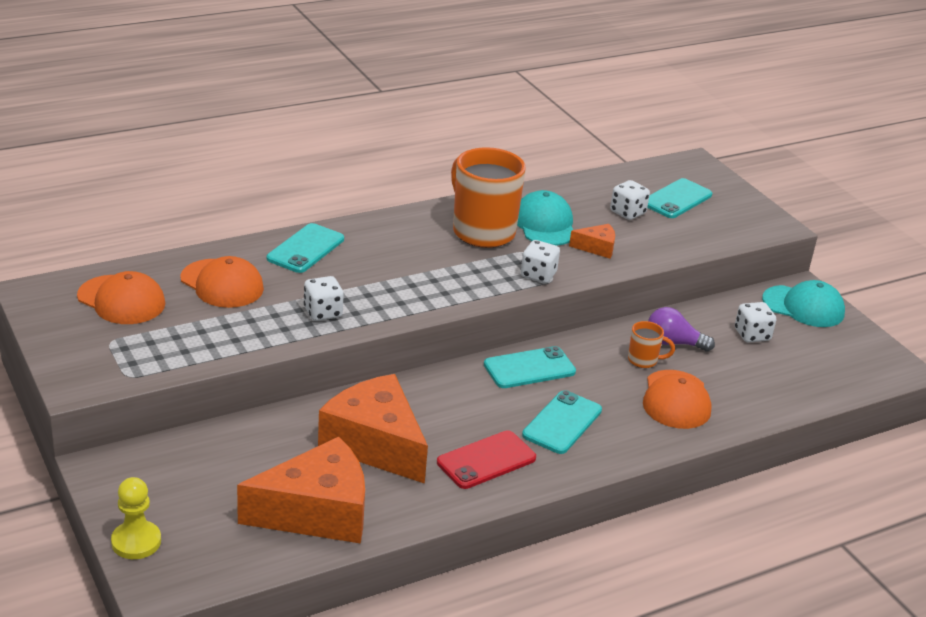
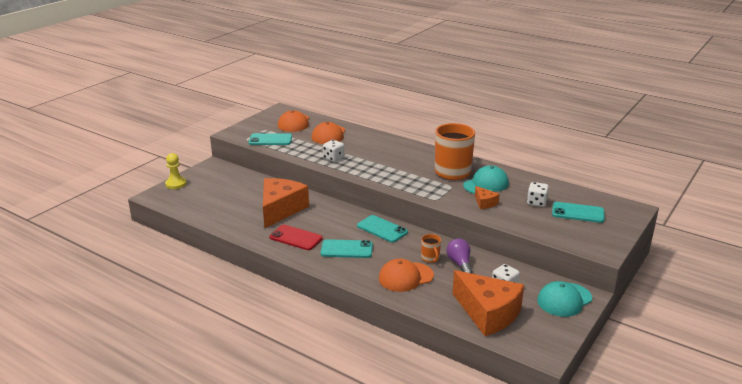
camera: 65 degrees right, 5 degrees down
(305, 249) = (378, 141): turquoise phone -> turquoise phone (270, 140)
(316, 512) = (223, 211): orange cheese -> orange cheese (488, 313)
(538, 275) = (434, 195): white dice -> none
(803, 307) = (564, 300): turquoise cap -> turquoise cap turned 60 degrees clockwise

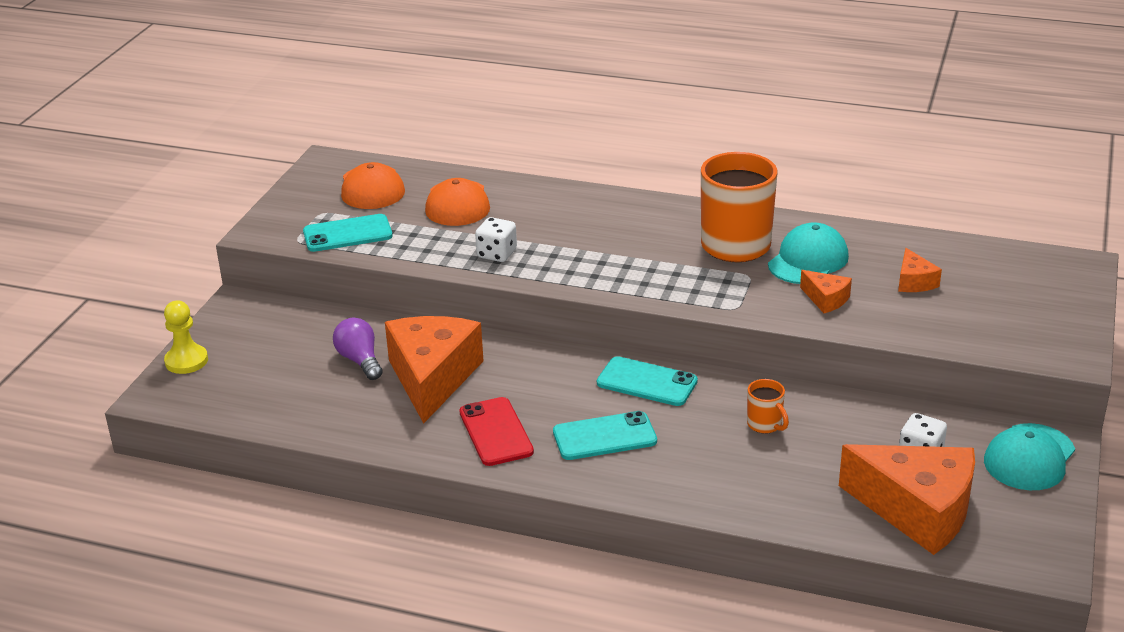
camera: 15 degrees left, 5 degrees up
(296, 238) = (496, 432): red phone -> red phone turned 60 degrees clockwise
(405, 277) = (741, 471): orange cap -> none
(459, 263) = (821, 424): purple light bulb -> purple light bulb (360, 360)
(536, 202) = (914, 282): white dice -> orange cheese
(578, 213) = (993, 289): turquoise phone -> none

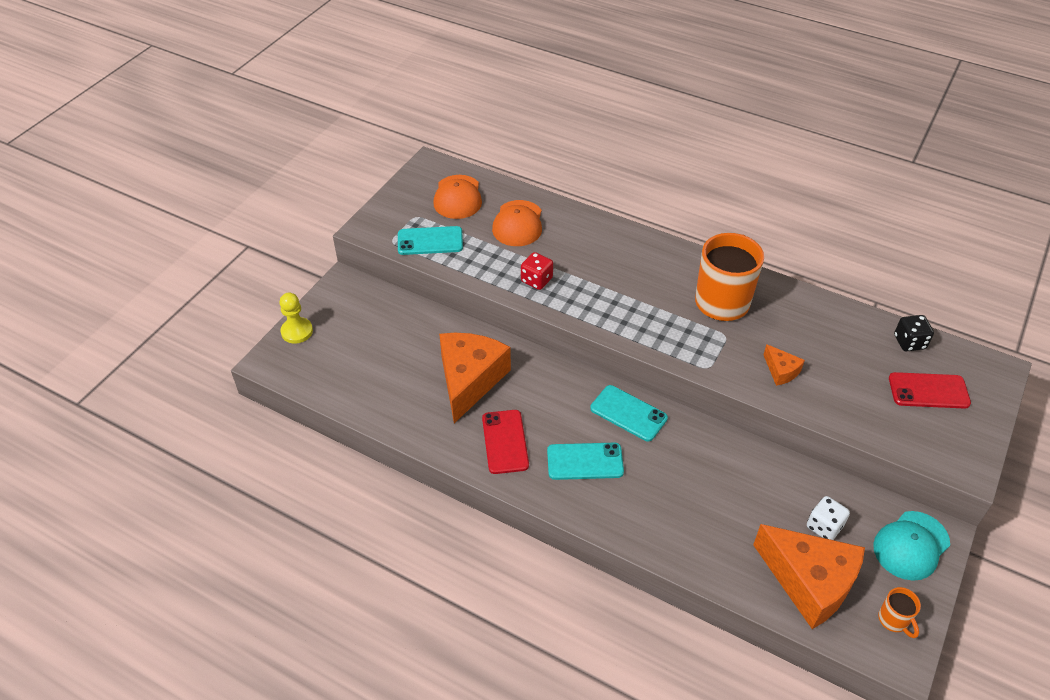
camera: 10 degrees right, 15 degrees up
(360, 360) = (420, 353): purple light bulb -> none
(497, 254) = (536, 280): white dice -> red dice
(765, 425) = (710, 473): orange mug -> orange mug (894, 620)
(808, 260) = (776, 328): turquoise cap -> none
(914, 282) = (856, 365): orange cheese -> none
(971, 253) = (909, 342): none -> black dice
(1006, 294) = (928, 391): none -> red phone

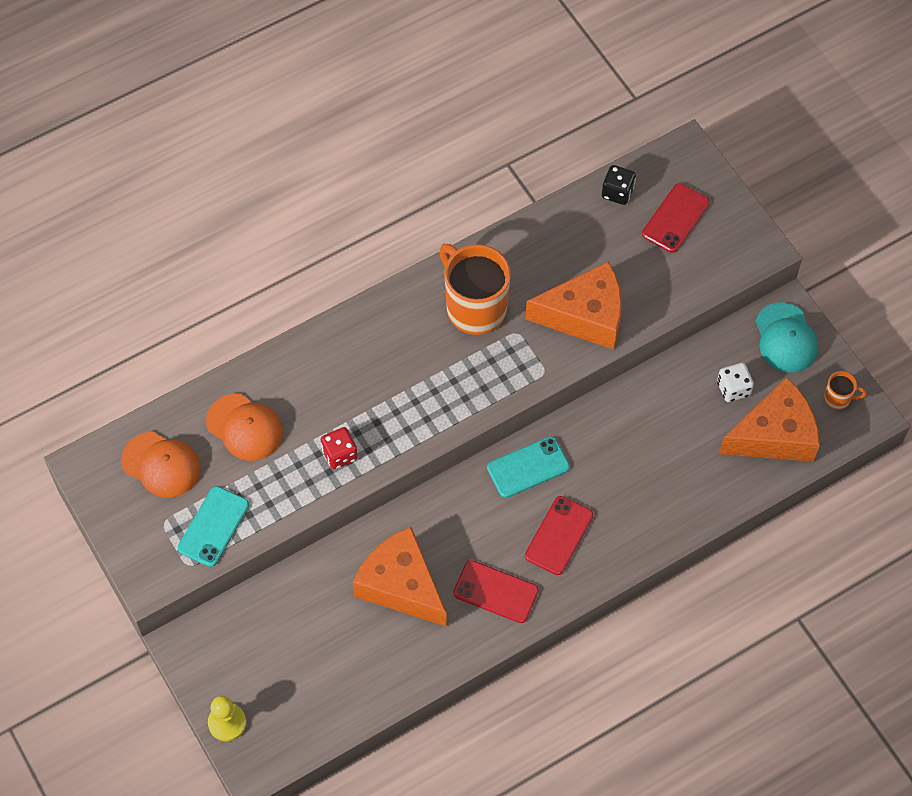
camera: 60 degrees left, 15 degrees up
(585, 461) = (559, 536): turquoise phone -> red phone
(781, 371) = (585, 316): orange cheese -> orange cheese, size x2.23

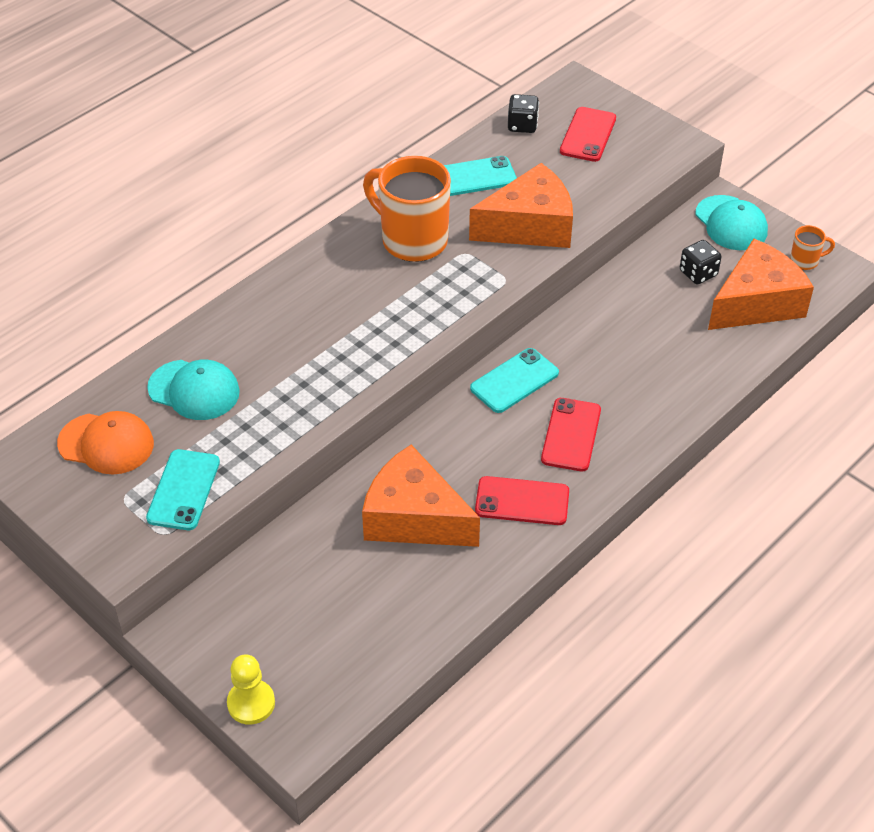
camera: 15 degrees left, 15 degrees down
(244, 427) = (194, 390): orange cap -> turquoise cap
(340, 454) = (309, 393): red dice -> none
(553, 246) = (474, 177): none -> turquoise phone
(733, 389) = (698, 273): white dice -> black dice

